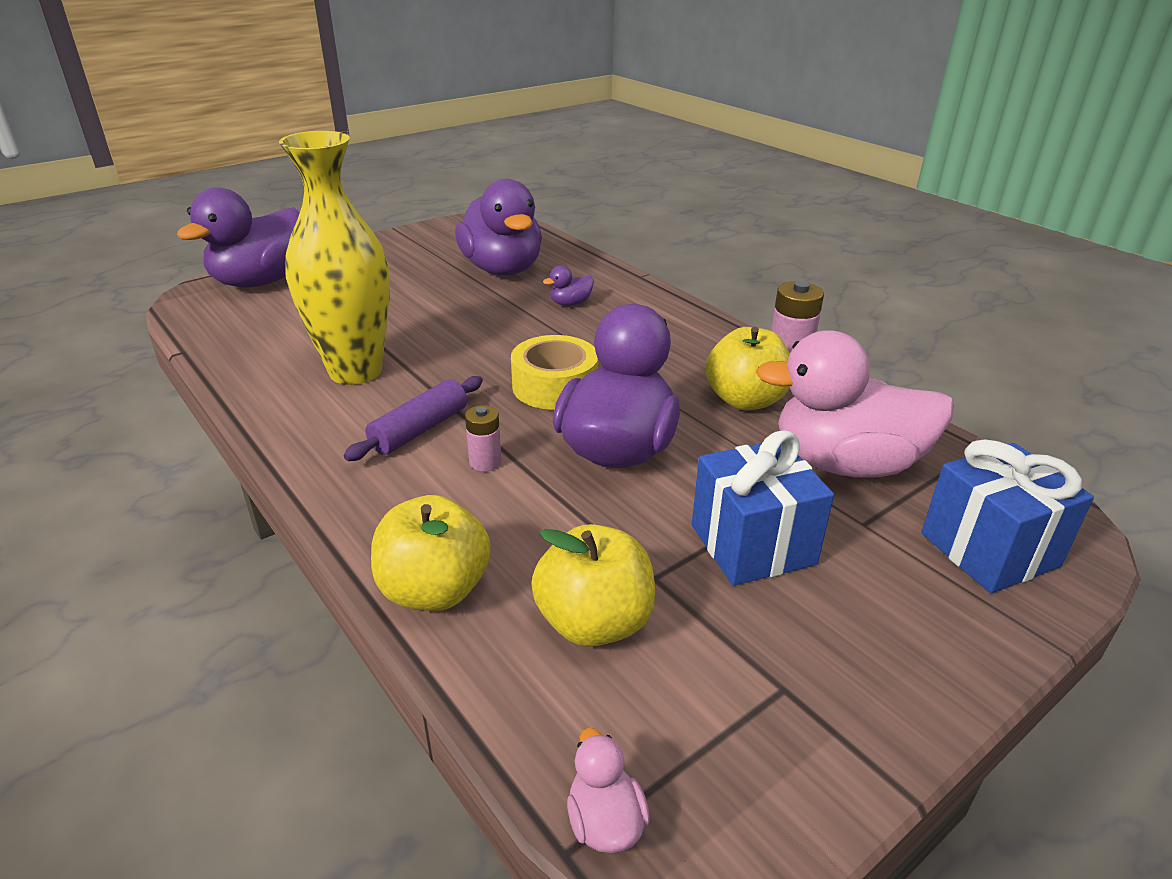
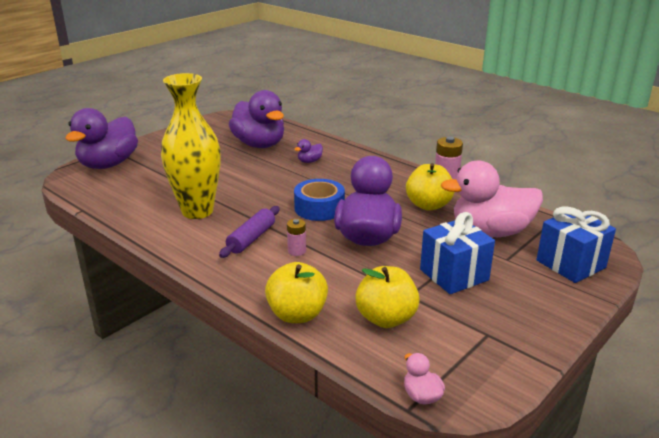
camera: 10 degrees left, 5 degrees down
(555, 386) = (319, 208): yellow tape -> blue tape

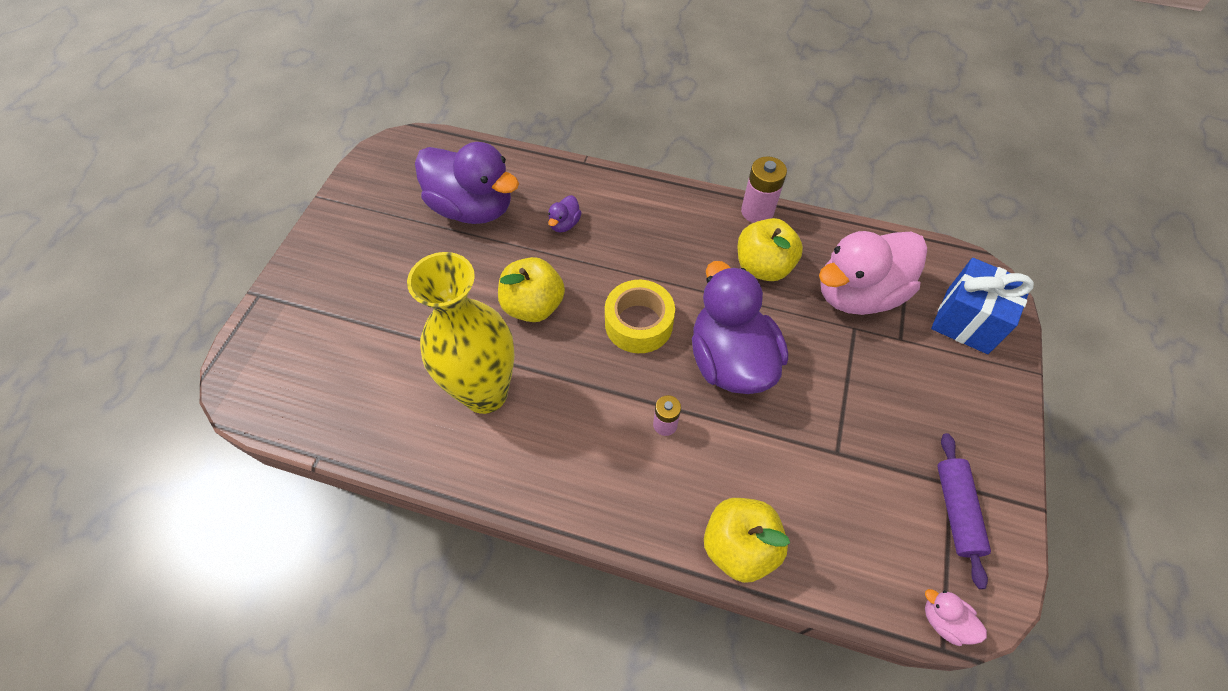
camera: 25 degrees left, 30 degrees up
(108, 164) = (280, 334): purple duck -> none
(251, 238) = (594, 423): purple rolling pin -> purple rolling pin (956, 511)
(319, 208) = (638, 323): blue tape -> yellow tape
(386, 318) = (837, 507): yellow apple -> yellow apple (533, 306)
(454, 275) = (863, 393): blue gift -> none

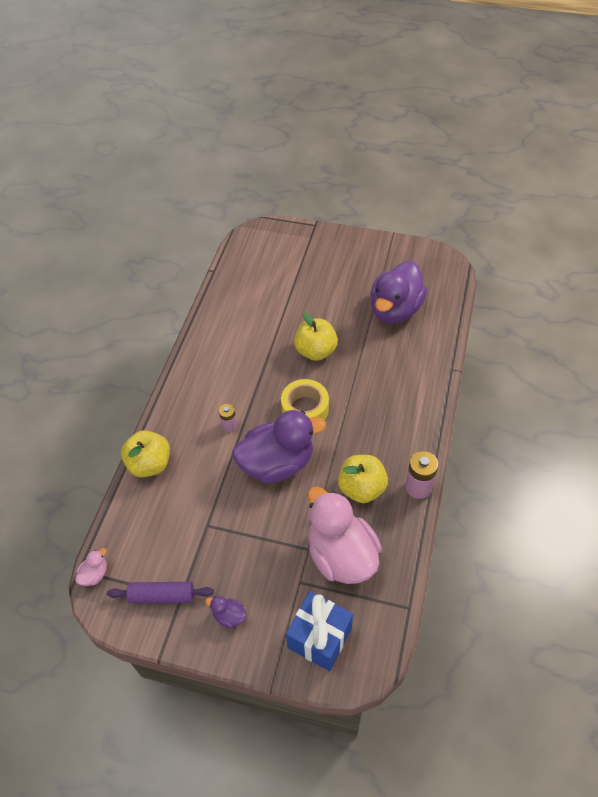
camera: 90 degrees right, 5 degrees down
(485, 393) = (251, 334): yellow vase -> none
(564, 224) = (387, 362): purple duck -> purple duck (229, 616)

